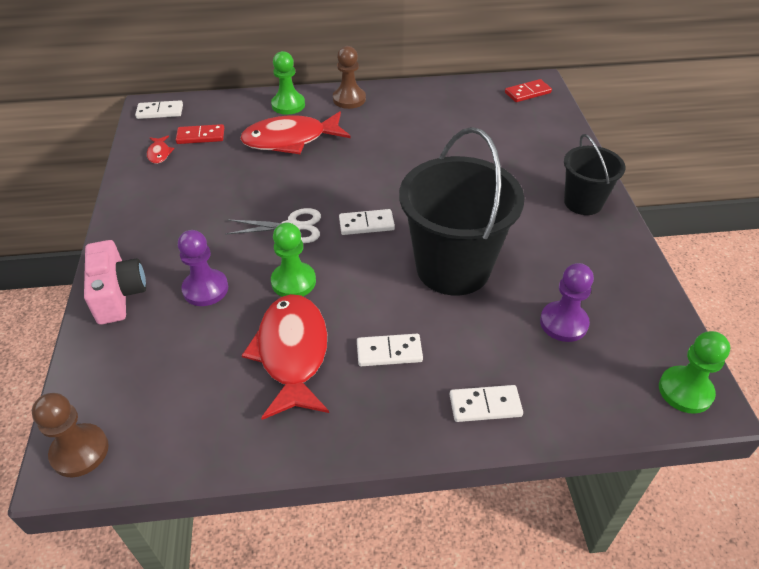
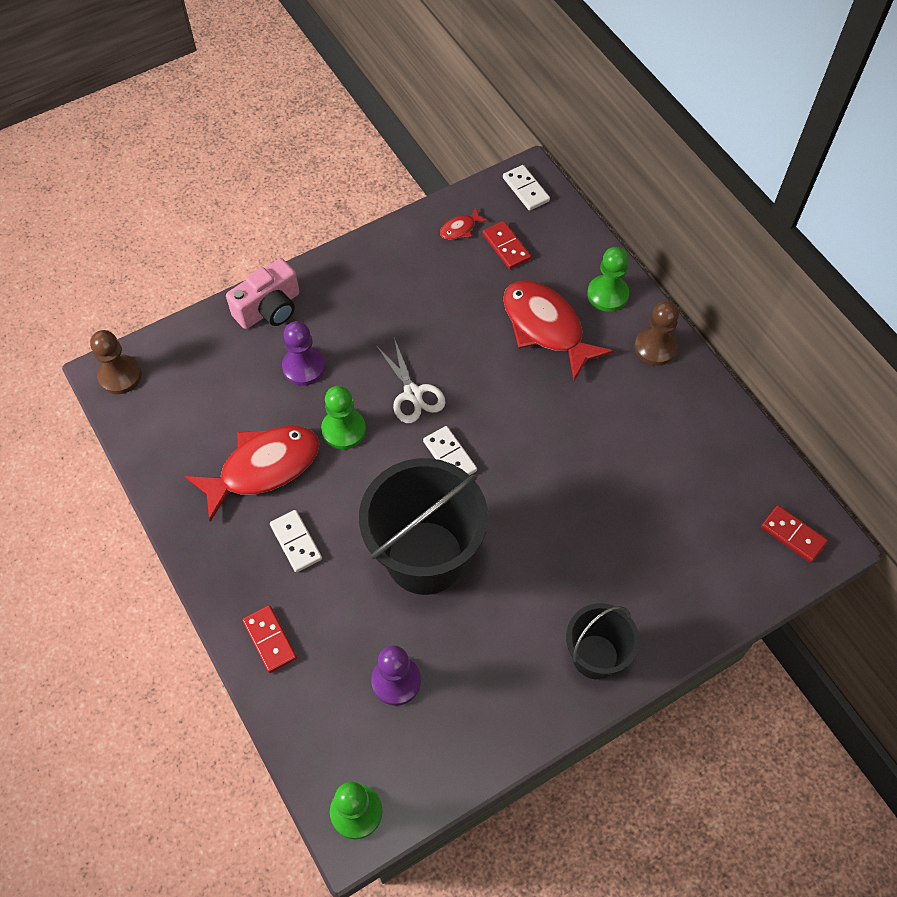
camera: 65 degrees right, 15 degrees up
(485, 405) = (270, 640): white domino -> red domino

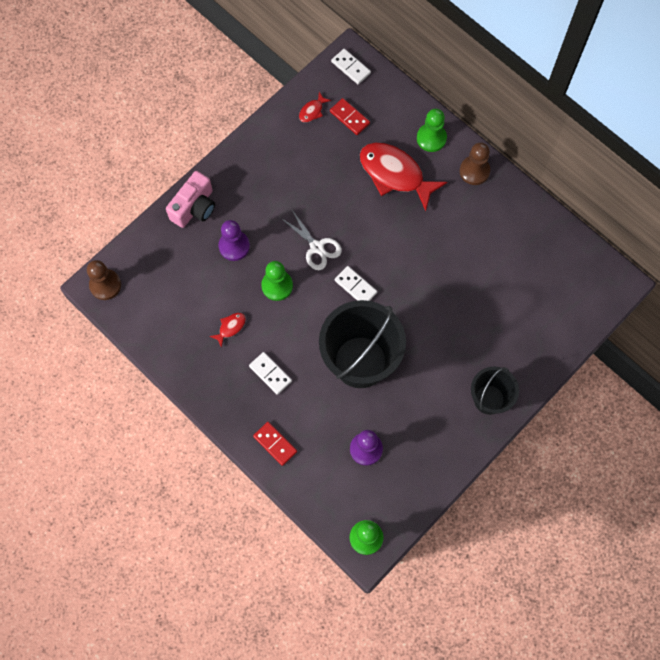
camera: 15 degrees left, 10 degrees up
(263, 468) = (230, 327): red fish -> red fish, size x0.42
(793, 535) = (596, 285): red domino -> none

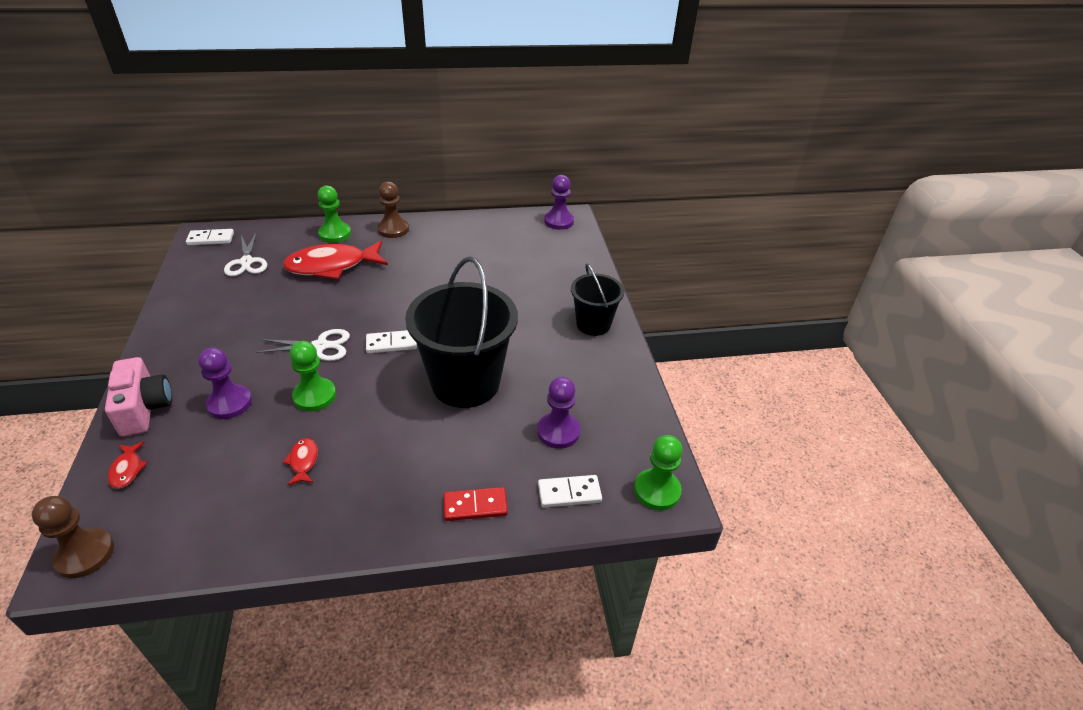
camera: 55 degrees left, 30 degrees down
(270, 373) = (394, 459): white domino -> white domino (569, 493)
(312, 111) = (204, 278): red fish -> red fish (127, 469)
(349, 117) = (247, 262): red domino -> white scissors
(602, 280) = (559, 221): none -> purple pawn

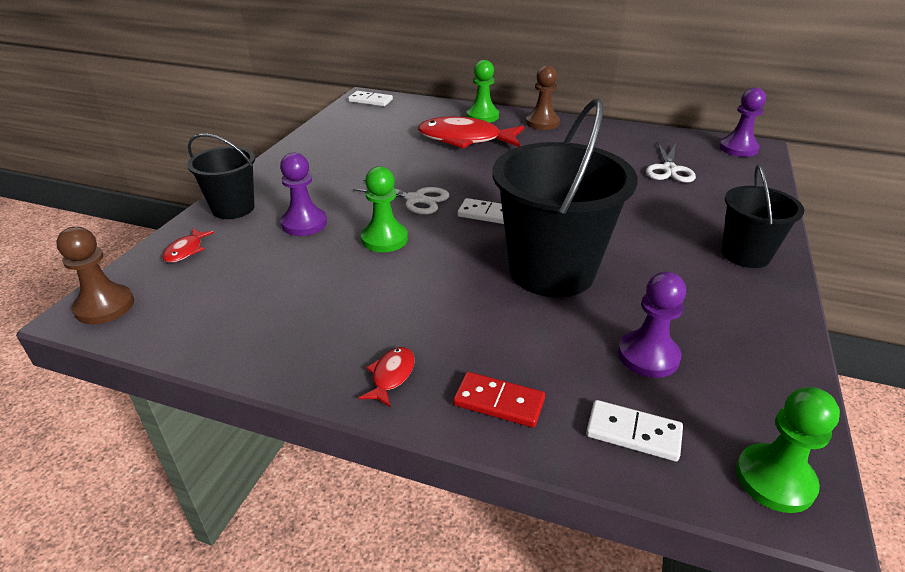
camera: 30 degrees right, 5 degrees down
(144, 408) = (233, 208): pink camera -> black bucket
(247, 262) = (390, 122): white scissors -> white scissors (669, 169)
(303, 461) = (338, 292): red fish -> red fish (391, 376)

